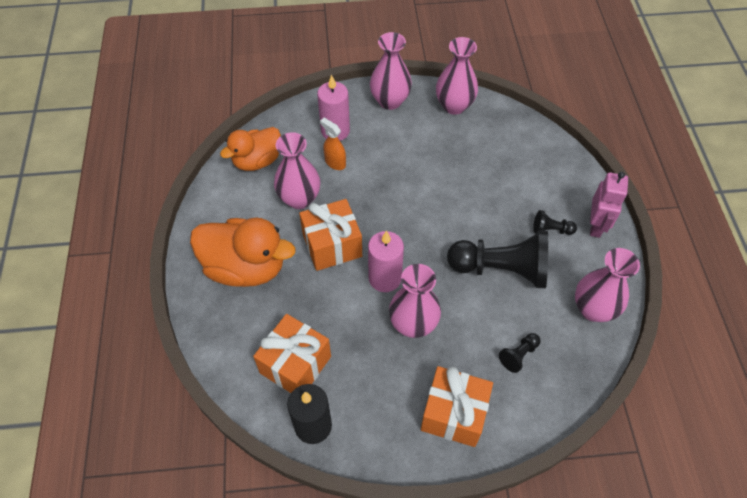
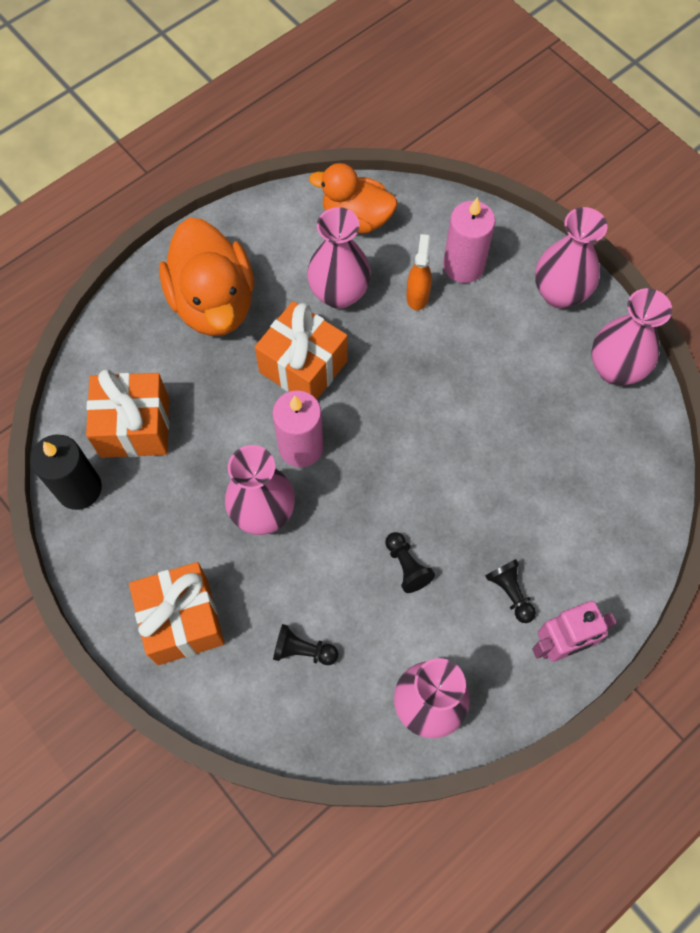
camera: 55 degrees right, 10 degrees up
(501, 269) = (406, 566): black pawn -> black pawn, size x0.43

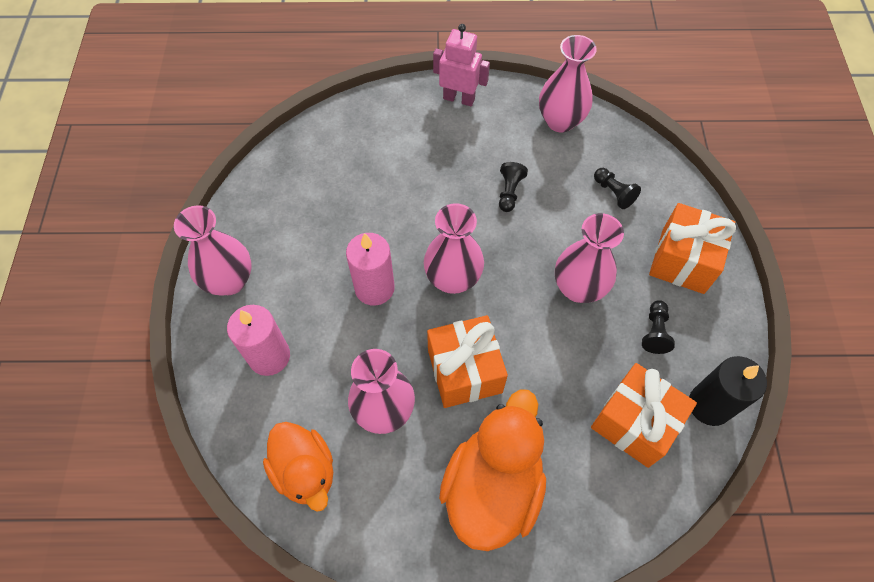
camera: 140 degrees left, 5 degrees down
(301, 447) = (516, 312): pink candle -> pink candle (374, 288)
(417, 296) = (327, 360): orange spray bottle -> none
(510, 593) = (461, 138): black pawn -> black pawn (654, 332)
(615, 369) = (257, 206): pink vase -> pink vase (453, 279)

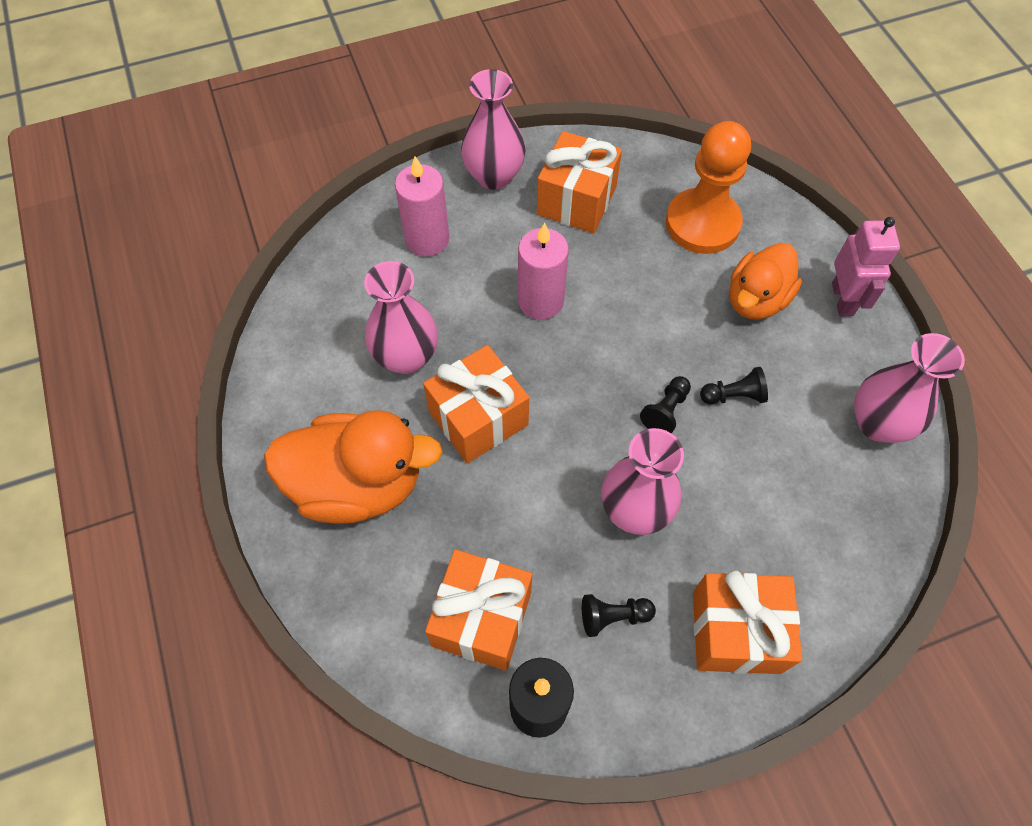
camera: 70 degrees right, 0 degrees up
(289, 228) = (576, 200): none -> orange gift
(305, 471) = (323, 312): orange duck -> orange duck (756, 299)
(355, 153) = (702, 223): none -> orange pawn
(453, 279) = (586, 372): pink vase -> none
(613, 193) = (798, 518): black pawn -> black pawn (665, 411)

